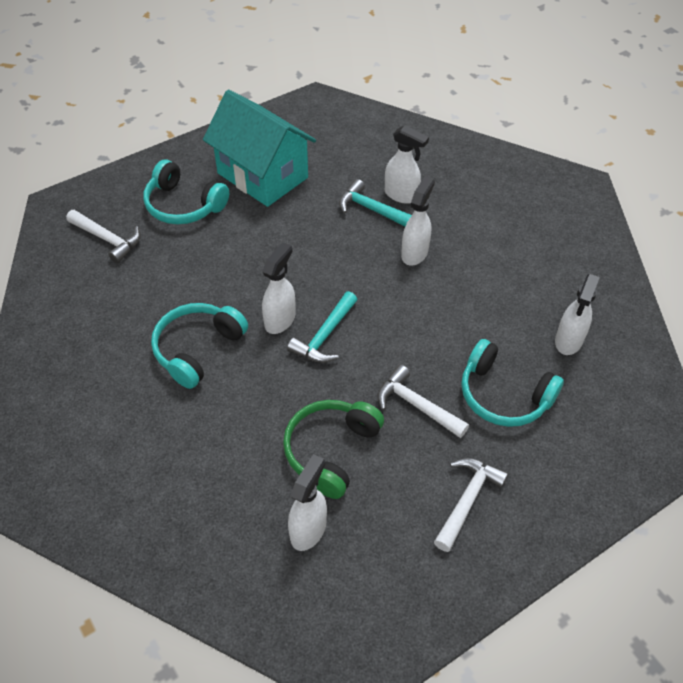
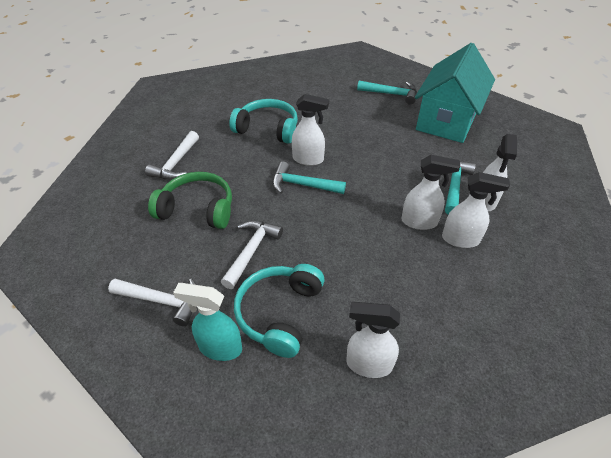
camera: 75 degrees right, 5 degrees down
(107, 239) = (342, 74): white hammer -> white hammer (176, 163)
(184, 205) = (391, 94): turquoise headphones -> turquoise hammer
(308, 529) = (131, 210): white spray bottle -> white spray bottle (460, 239)
(534, 452) = (220, 347): none -> turquoise spray bottle

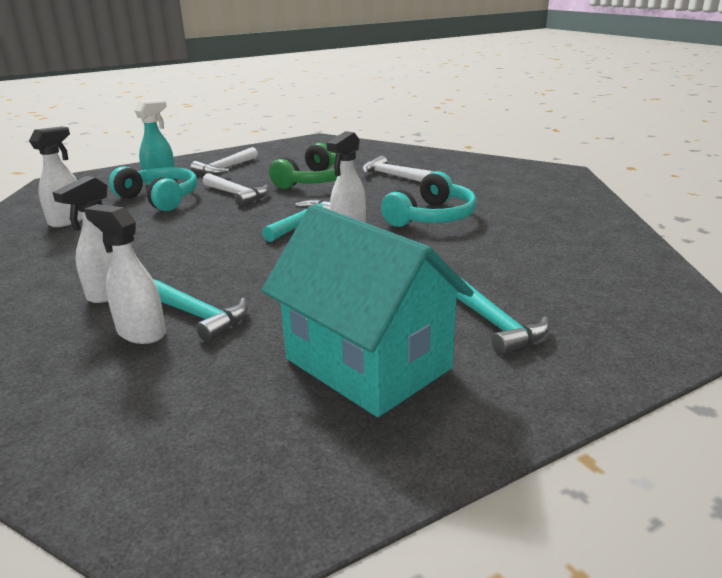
camera: 110 degrees right, 20 degrees down
(391, 94) = (495, 324): turquoise hammer -> turquoise hammer turned 60 degrees counterclockwise
(419, 222) = (170, 274): white spray bottle -> none

